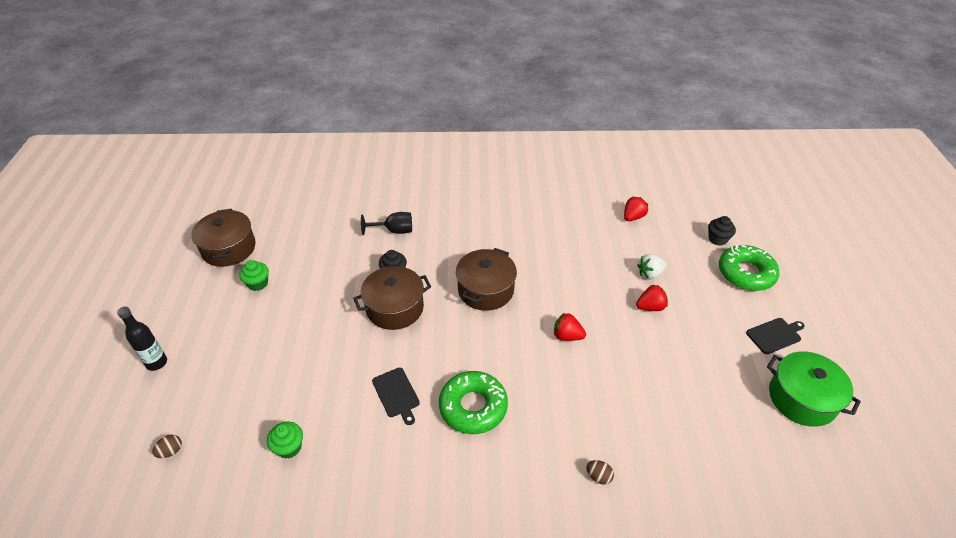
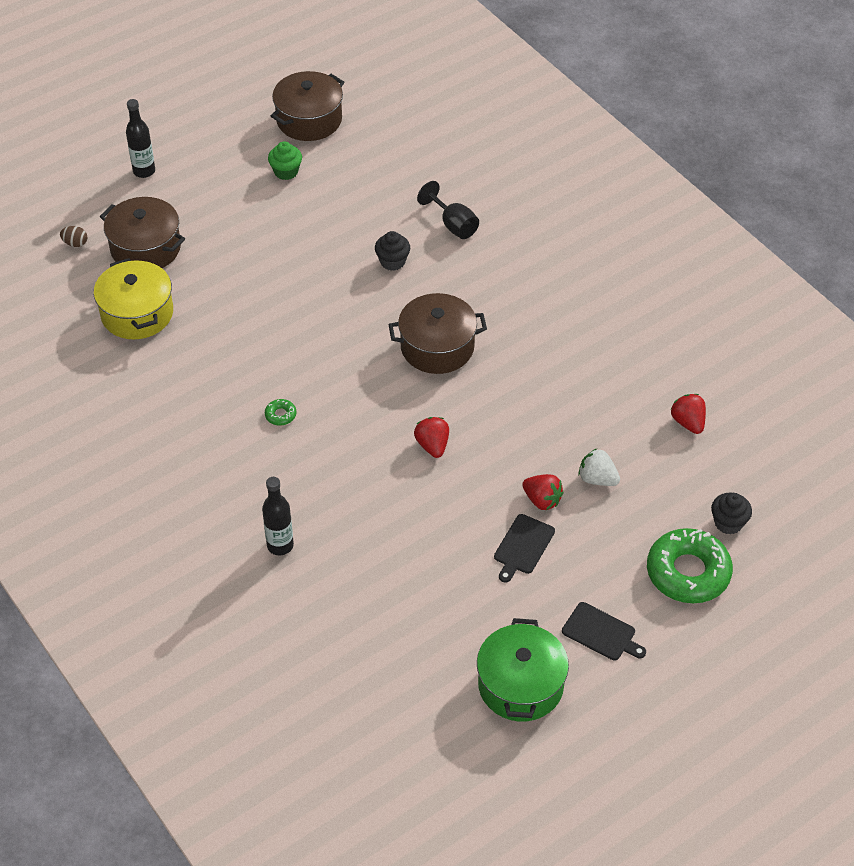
camera: 55 degrees right, 5 degrees up
(289, 447) = (137, 313): green cupcake -> yellow pot
(395, 308) = (347, 290): brown pot -> brown pot (146, 248)
(396, 394) = (248, 352): black cutting board -> black cutting board (523, 546)
(473, 407) = (280, 415): green donut -> green donut, size x0.40
(598, 476) = (280, 545): brown egg -> black bottle
(633, 217) = (688, 422): red strawberry -> red strawberry turned 120 degrees counterclockwise

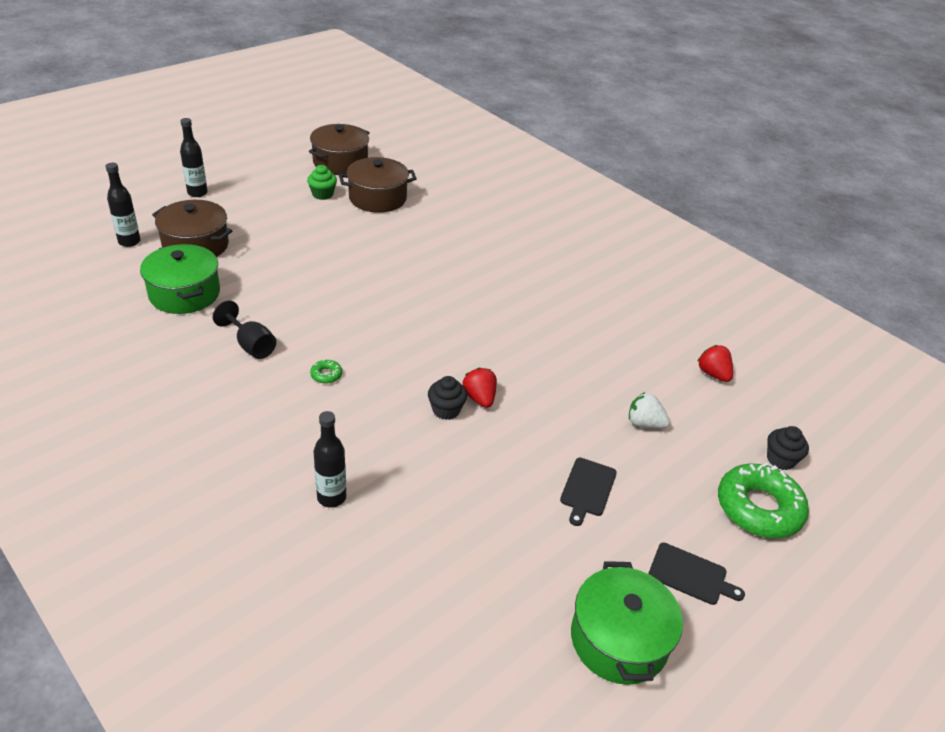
camera: 10 degrees left, 10 degrees down
(75, 243) = (129, 242): brown egg -> black bottle
(137, 313) = (184, 294): yellow pot -> green pot
(392, 261) = (421, 255): black cupcake -> black cupcake (446, 410)
(437, 347) = (471, 317): brown pot -> brown pot (377, 198)
(453, 225) = (470, 230): black goblet -> black goblet (251, 345)
(542, 500) = (596, 444): red strawberry -> none

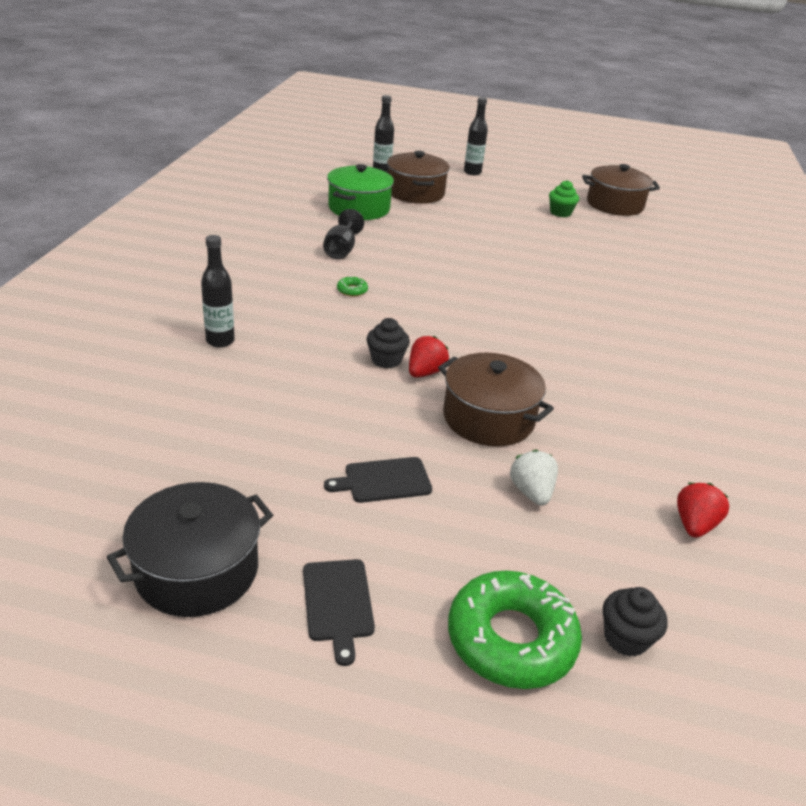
camera: 55 degrees right, 5 degrees down
(377, 198) = (601, 235): brown pot -> brown pot (488, 418)
(619, 639) = (197, 570): green pot -> black pot

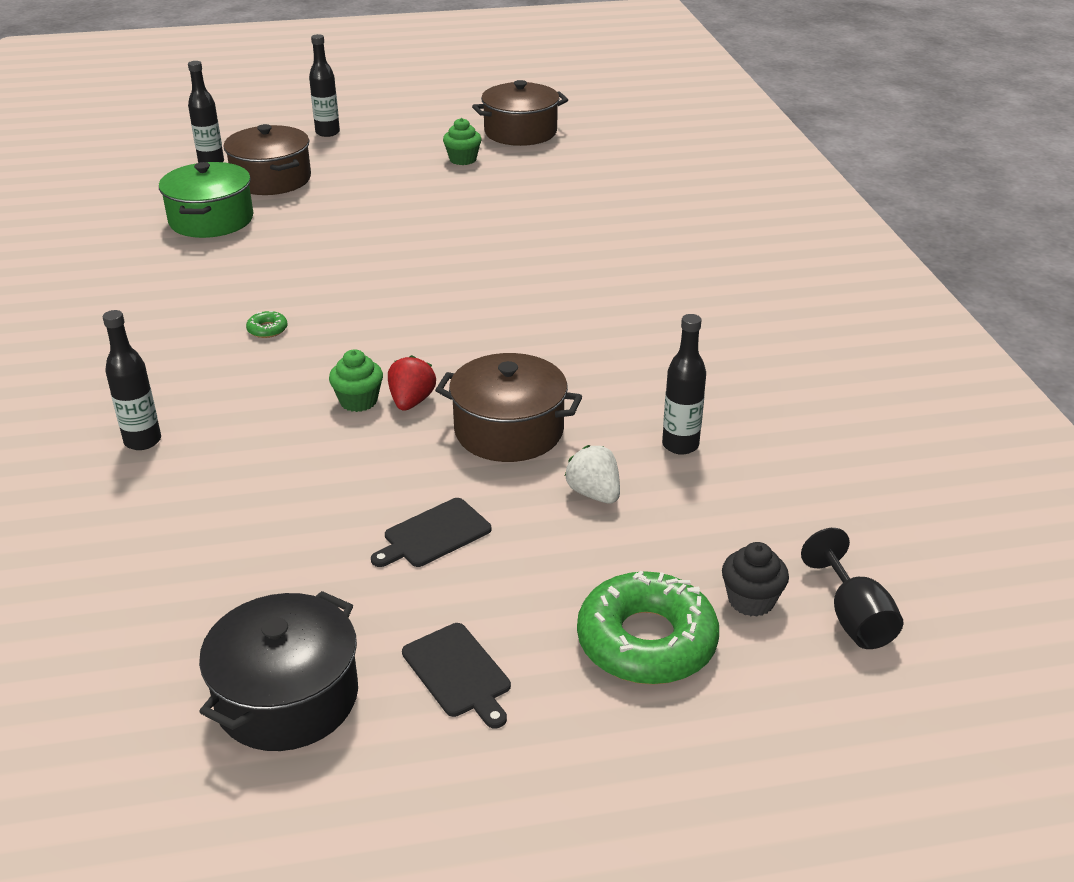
camera: 20 degrees left, 0 degrees up
(341, 250) = (222, 282): black goblet -> black goblet (853, 618)
(386, 360) = (358, 401): black cupcake -> green cupcake
(626, 476) = (680, 445): none -> black bottle
(694, 525) = (766, 471): red strawberry -> none

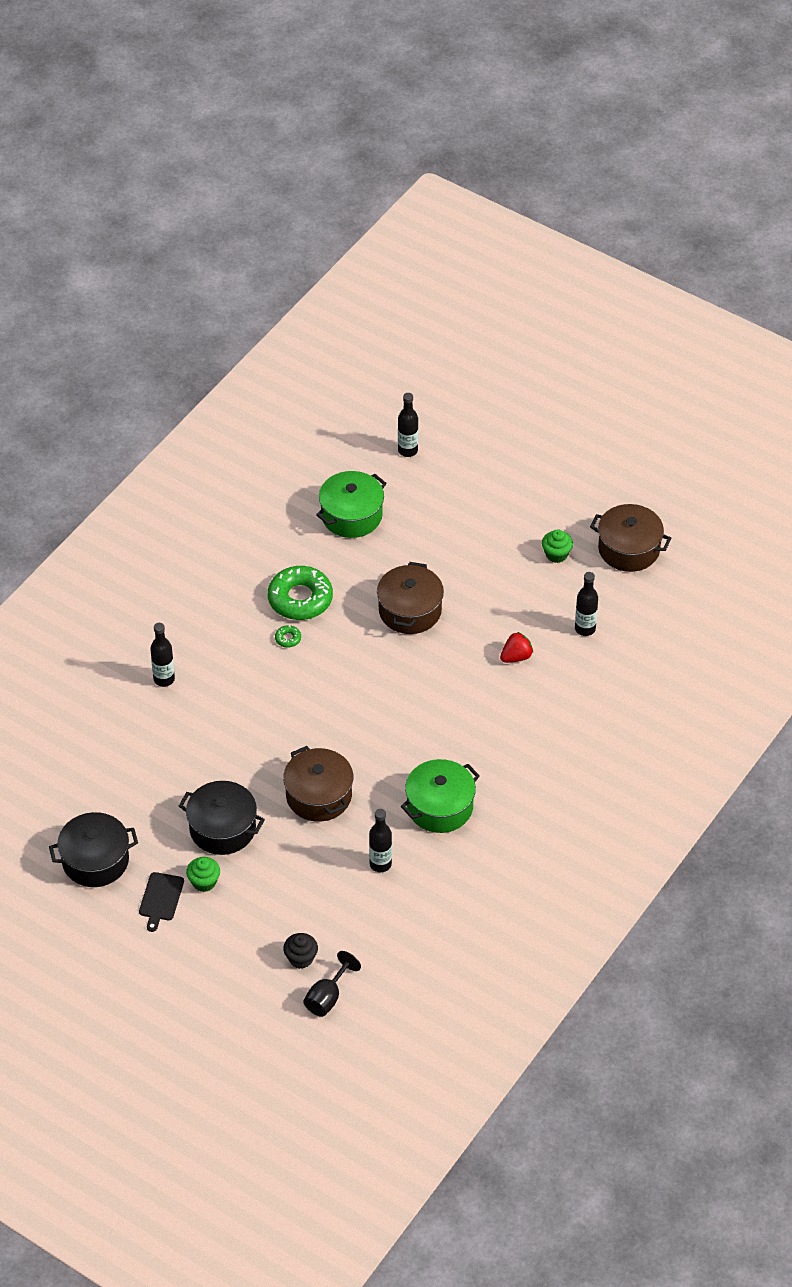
camera: 45 degrees right, 15 degrees up
(271, 179) = (423, 495): brown pot -> brown pot (410, 610)
(327, 132) = (509, 463): black bottle -> black bottle (585, 629)
(358, 401) = (276, 724): green cupcake -> green cupcake (204, 882)
(411, 402) = (298, 743): red strawberry -> red strawberry (516, 657)
(434, 535) = (222, 828): black cutting board -> black pot
(594, 494) = (309, 860): white strawberry -> none
(646, 641) = (240, 942): green donut -> green donut (300, 599)
(656, 362) = (440, 807): none -> green pot

